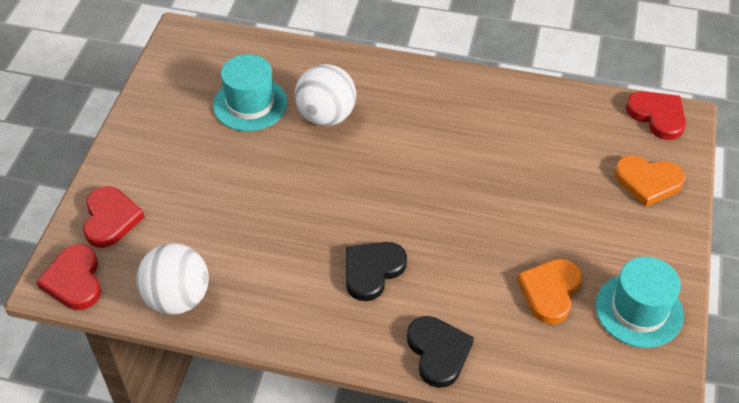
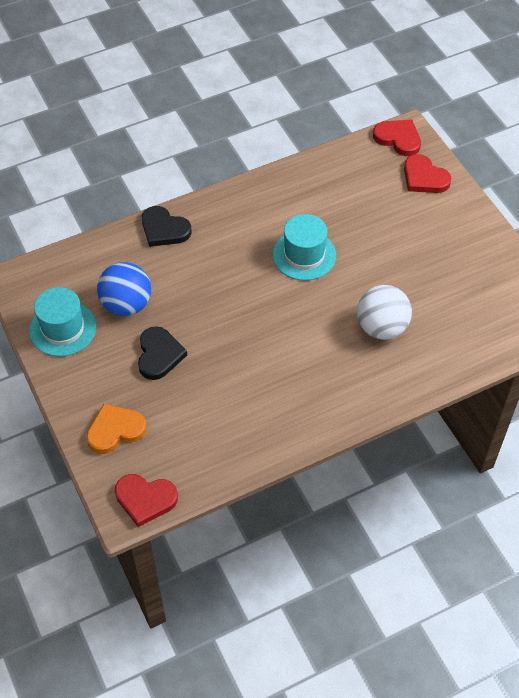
camera: 140 degrees right, 5 degrees up
(177, 298) = (334, 165): white ball -> none
(250, 104) = (441, 301): turquoise hat -> turquoise hat (304, 255)
(372, 271) = (244, 248): black heart -> black heart (159, 355)
(550, 291) = (126, 304): orange heart -> blue ball

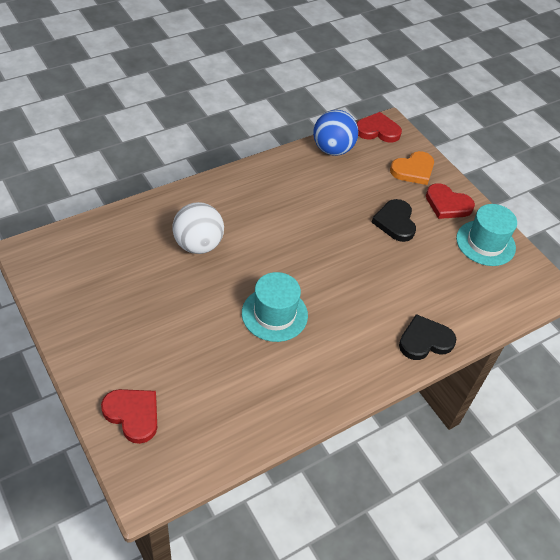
camera: 170 degrees right, 5 degrees down
(126, 304) = (437, 264): blue ball -> blue ball (332, 149)
(164, 229) = (425, 340): black heart -> black heart turned 45 degrees counterclockwise
(398, 139) = (159, 476): red heart -> red heart (447, 204)

